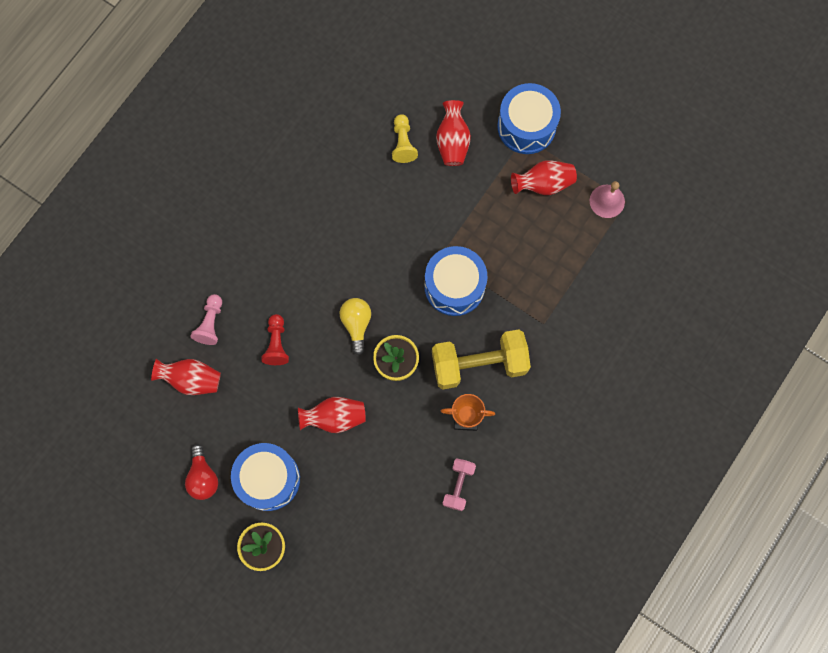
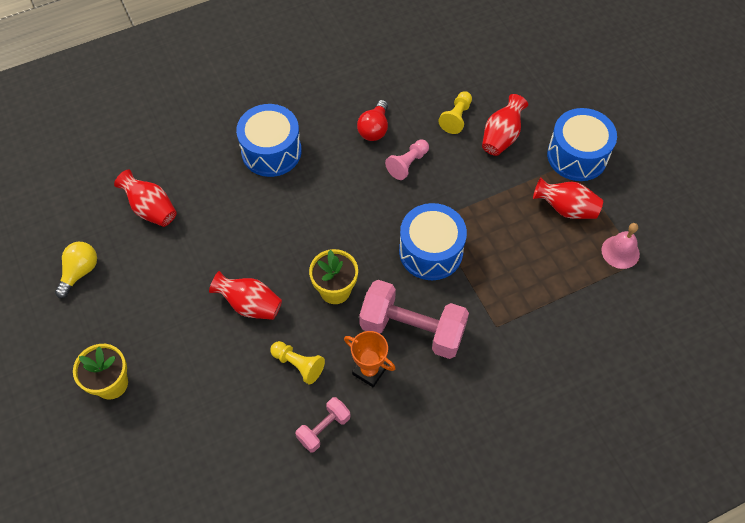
camera: 30 degrees right, 15 degrees down
(203, 477) = (102, 292): red light bulb -> red light bulb (374, 129)
(210, 323) = (198, 174): pink pawn -> pink pawn (407, 164)
(268, 479) = (156, 325): blue drum -> blue drum (271, 151)
(276, 344) = (242, 218): red pawn -> none
(356, 324) = (322, 238): yellow light bulb -> yellow light bulb (80, 272)
(406, 445) = (298, 365): none -> yellow pawn
(479, 364) = (412, 329): yellow dumbbell -> pink dumbbell

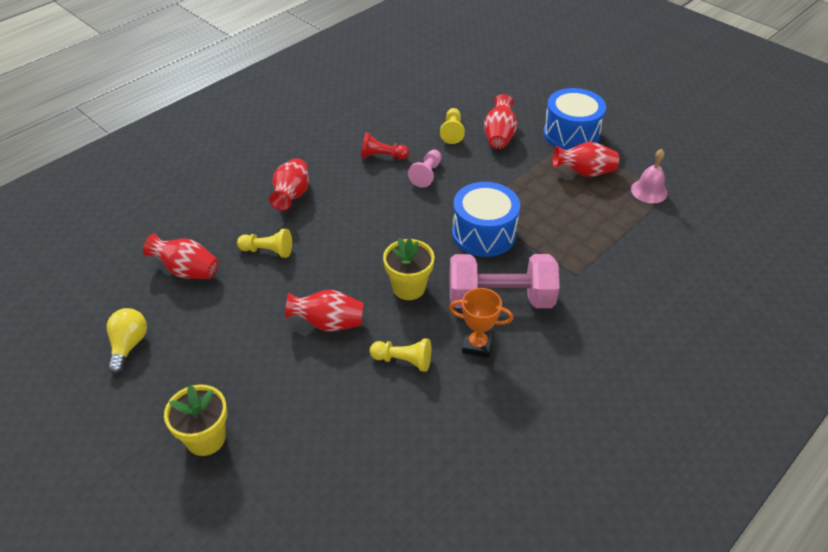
camera: 20 degrees left, 15 degrees down
(227, 209) = (268, 251): none -> yellow pawn
(271, 151) = (292, 195): blue drum -> red vase
(324, 428) = (458, 409): pink dumbbell -> none
(374, 129) = (382, 156): red light bulb -> red pawn

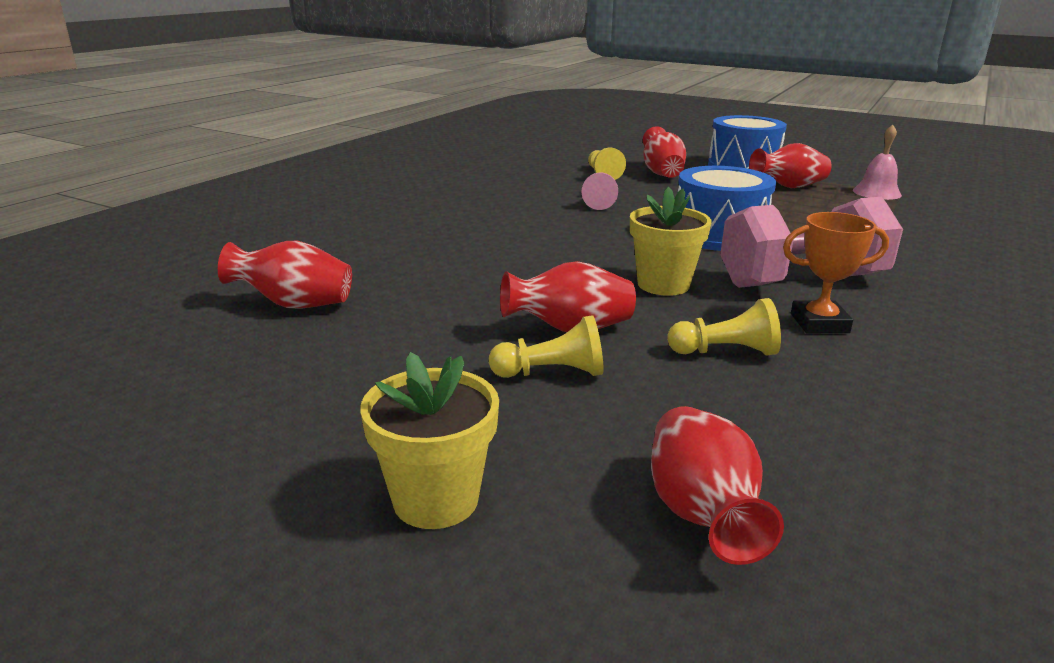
camera: 15 degrees left, 20 degrees down
(129, 345) = (214, 396): yellow light bulb -> none
(268, 251) = (421, 275): yellow pawn -> yellow pawn (552, 373)
(292, 195) = (426, 229): red vase -> red vase (701, 514)
(382, 156) = (530, 194): red pawn -> none

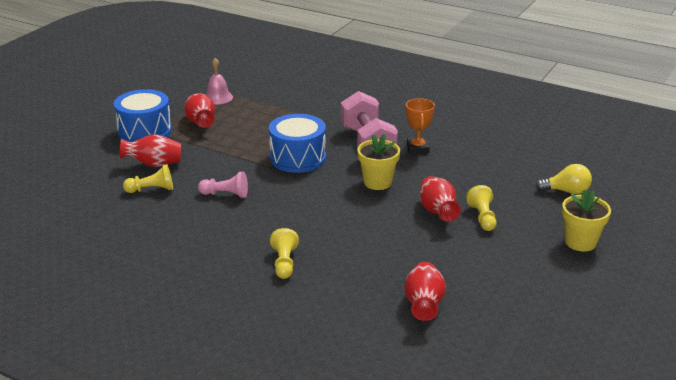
camera: 90 degrees left, 5 degrees up
(701, 514) = (566, 191): red vase -> yellow light bulb
(725, 352) = (451, 174): yellow pawn -> yellow pawn (284, 263)

